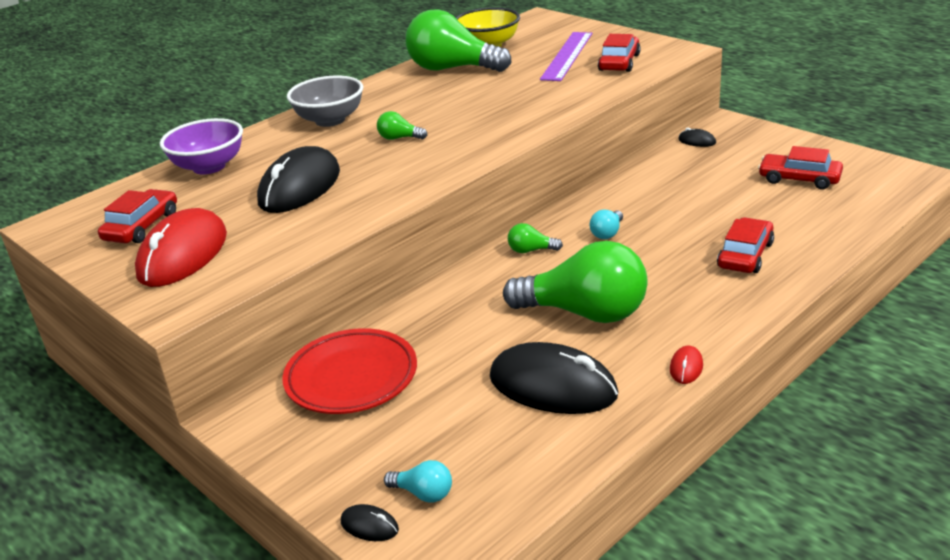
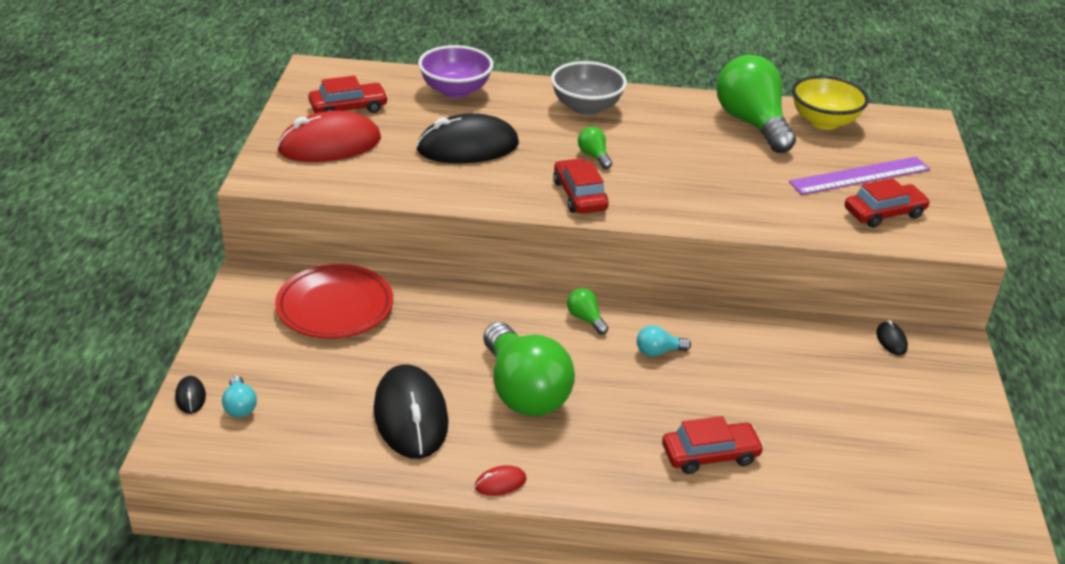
camera: 45 degrees right, 5 degrees up
(799, 179) = (896, 441): red car -> red car (579, 195)

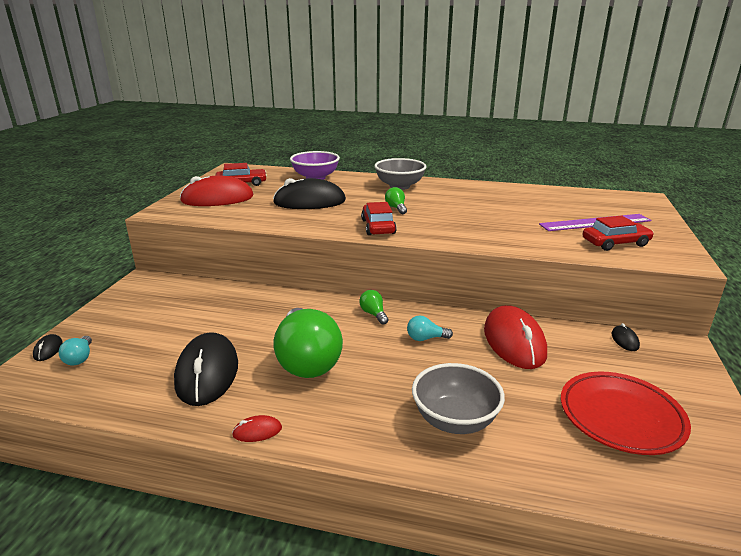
camera: 10 degrees right, 10 degrees down
(335, 307) = (191, 299): red plate -> red plate (621, 417)
(710, 455) = (455, 420): red car -> grey bowl
(752, 124) = (515, 196): green light bulb -> none
(763, 350) = (514, 341): none -> red mouse
(824, 121) = (568, 196): yellow bowl -> none

